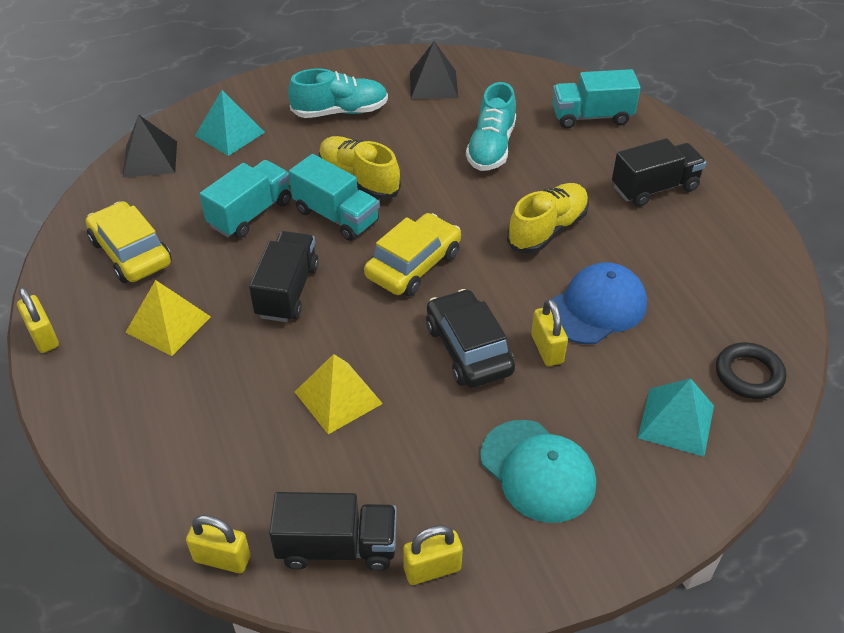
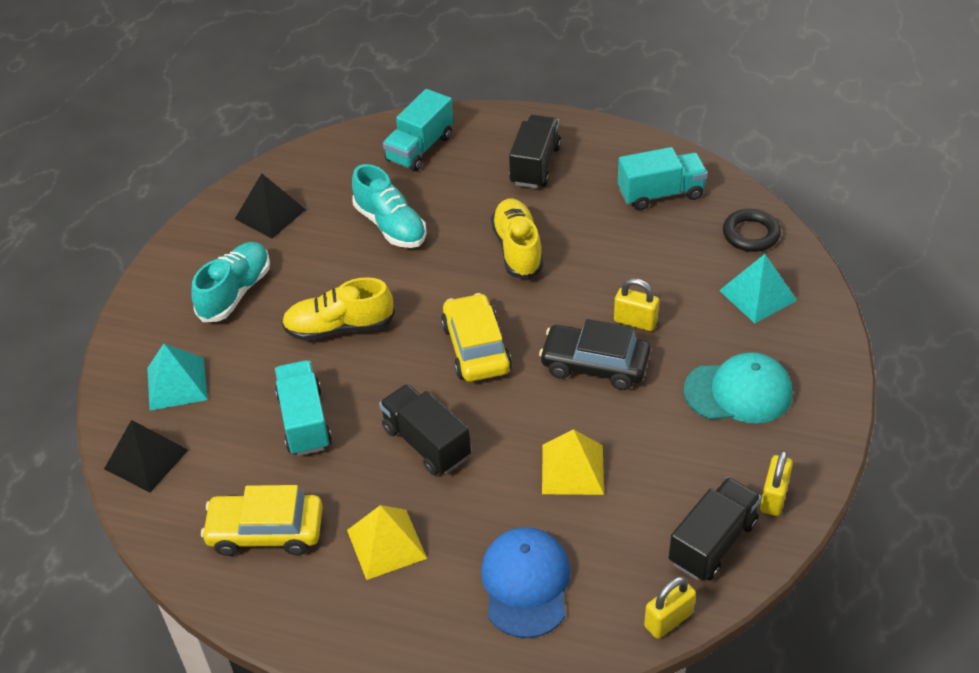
camera: 50 degrees left, 0 degrees up
(43, 337) = (312, 645): yellow padlock -> none
(336, 216) = (369, 366): turquoise truck -> turquoise truck (660, 194)
(596, 307) = (621, 271): blue cap -> blue cap (525, 584)

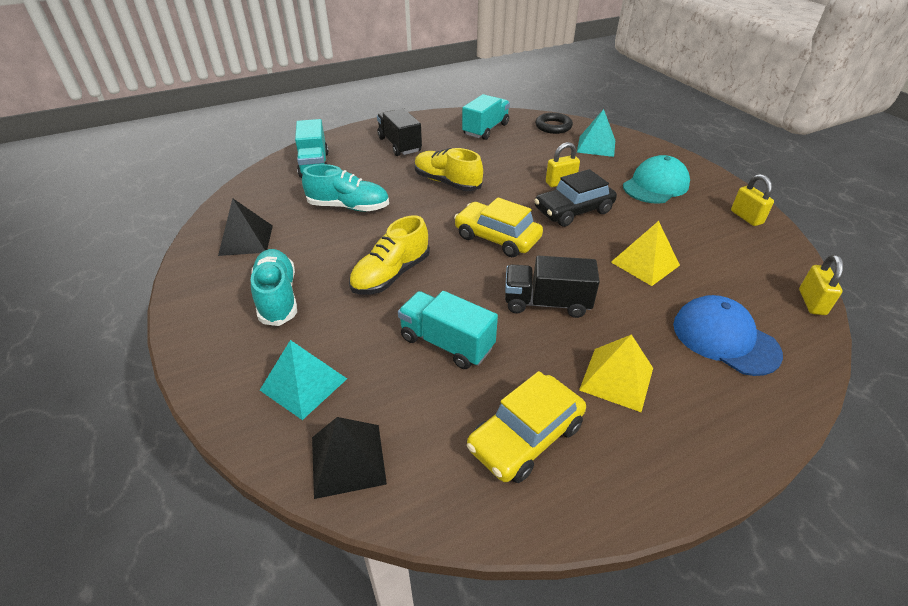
camera: 45 degrees left, 5 degrees down
(712, 542) = (761, 253): black truck -> none

